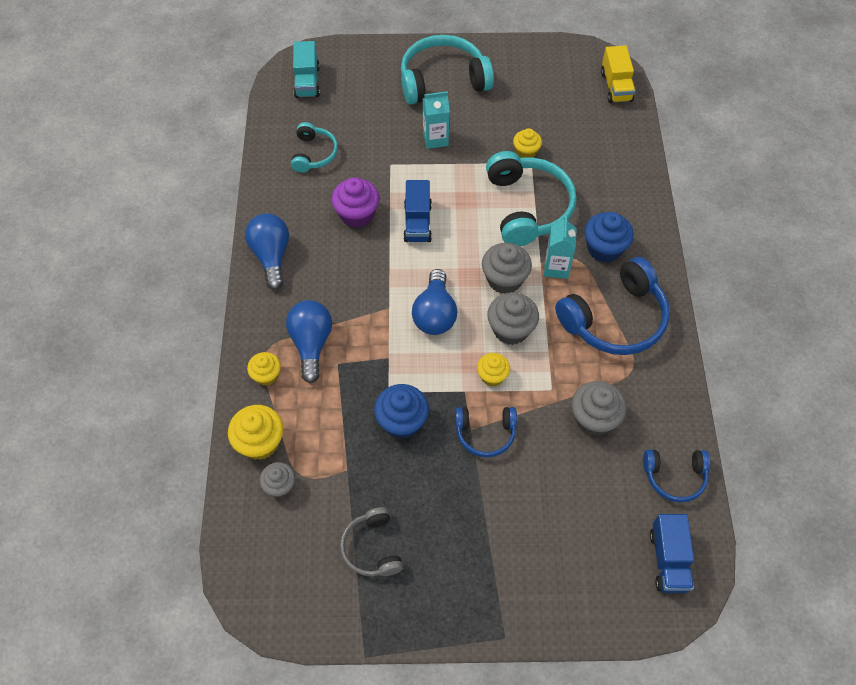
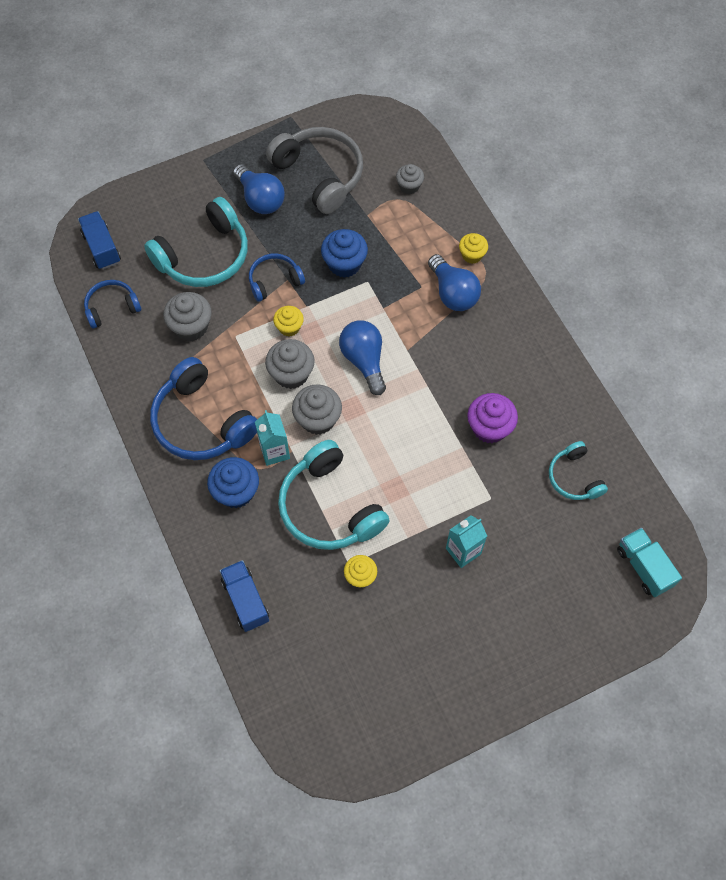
camera: 155 degrees right, 5 degrees up
(260, 442) = (443, 207): yellow cupcake -> none
(271, 256) = (539, 354): blue light bulb -> blue light bulb (260, 199)
(372, 548) = (320, 175): grey headphones -> grey headphones, size x1.80
(417, 222) = (427, 444): blue truck -> blue truck (246, 600)
(443, 80) = (498, 638): turquoise headphones -> turquoise headphones (204, 256)
(615, 319) = (201, 422): blue headphones -> blue headphones turned 75 degrees counterclockwise
(616, 86) = (296, 721): yellow truck -> none

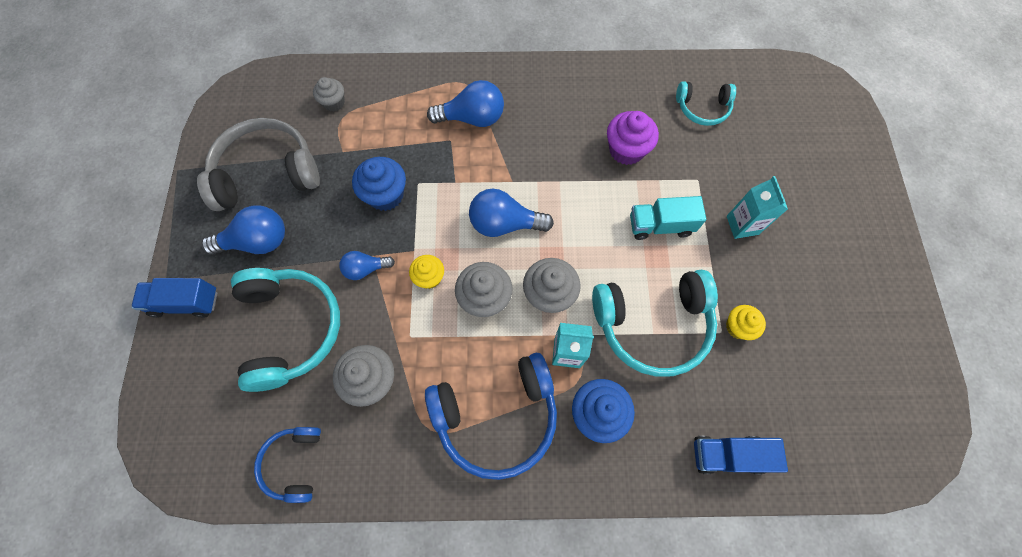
camera: 65 degrees left, 5 degrees up
(102, 248) = (205, 443): blue truck -> blue truck (186, 302)
(274, 281) = (366, 269): blue headphones -> blue light bulb
(472, 255) = (441, 86): yellow cupcake -> none
(644, 567) = (803, 97): turquoise truck -> turquoise truck (660, 225)

